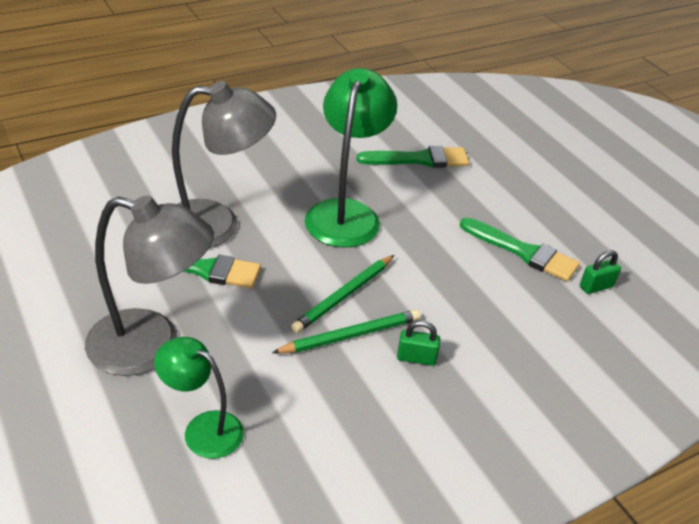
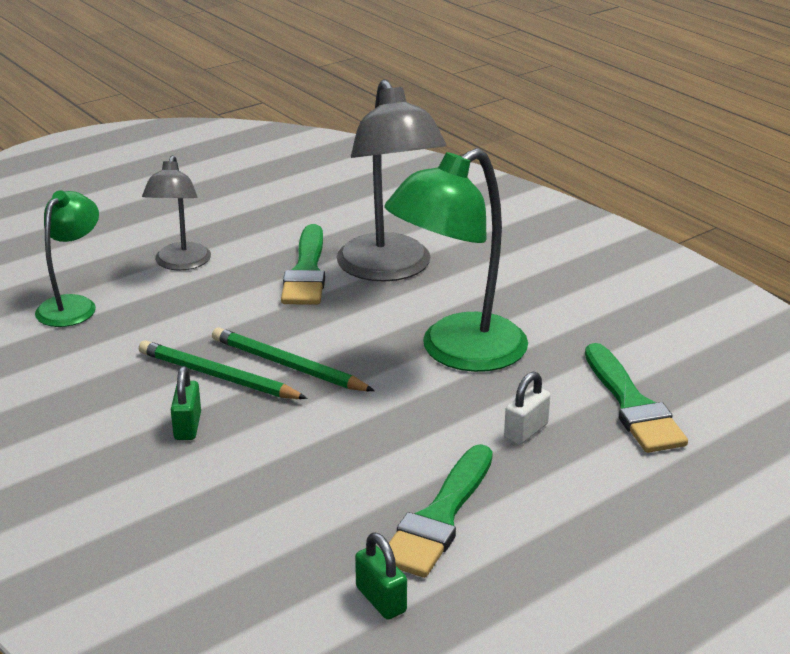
camera: 85 degrees right, 10 degrees down
(151, 346) = (180, 263): grey lamp -> grey lamp, size x0.59
(346, 213) = (457, 352): green lamp -> green lamp turned 135 degrees clockwise
(350, 336) = (218, 376): green pencil -> green pencil turned 150 degrees clockwise
(441, 203) = (526, 431): none -> white padlock

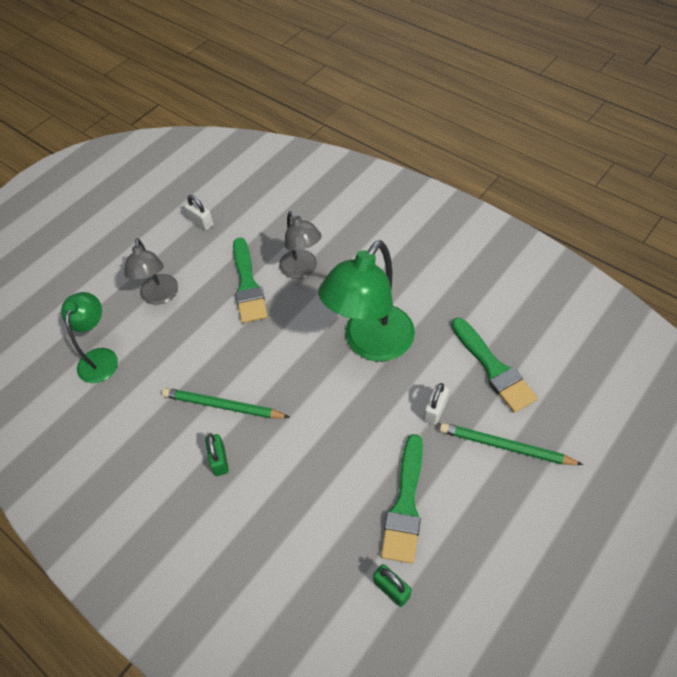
camera: 10 degrees left, 25 degrees up
(269, 207) = (201, 222): none -> white padlock
(288, 365) = (266, 384): green pencil -> green pencil (505, 446)
(389, 269) = (302, 270): grey lamp -> grey lamp, size x0.59

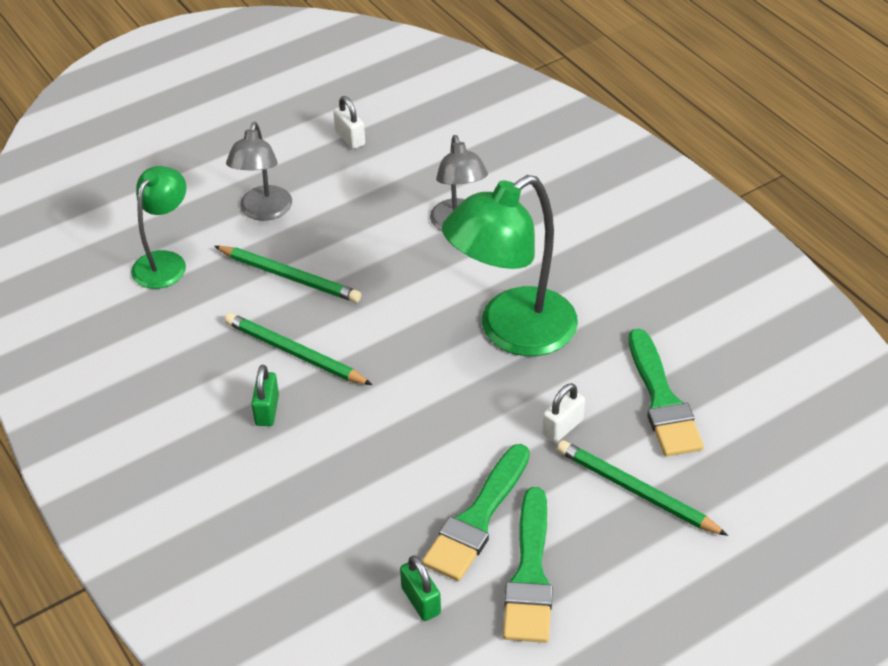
camera: 15 degrees right, 10 degrees down
(197, 344) = (289, 277): none -> green pencil
(248, 285) = (381, 226): green brush -> green brush (530, 575)

